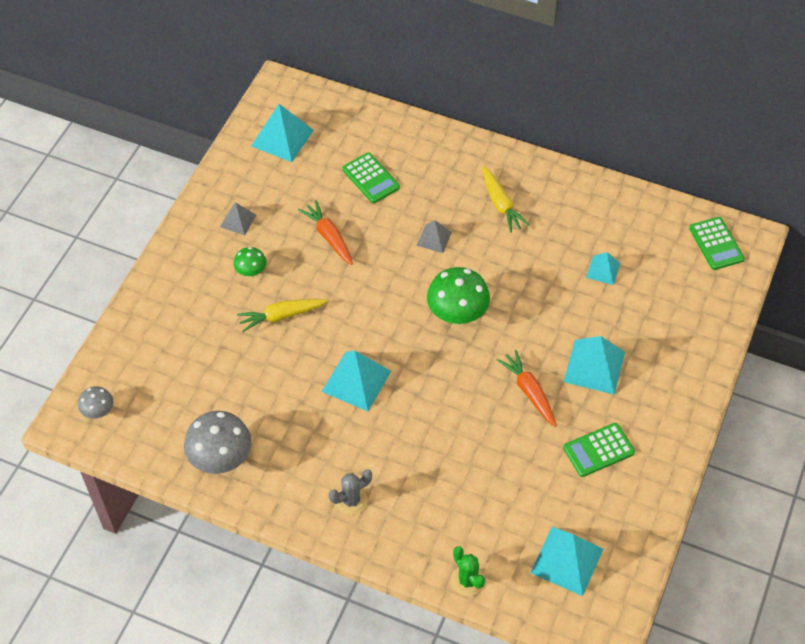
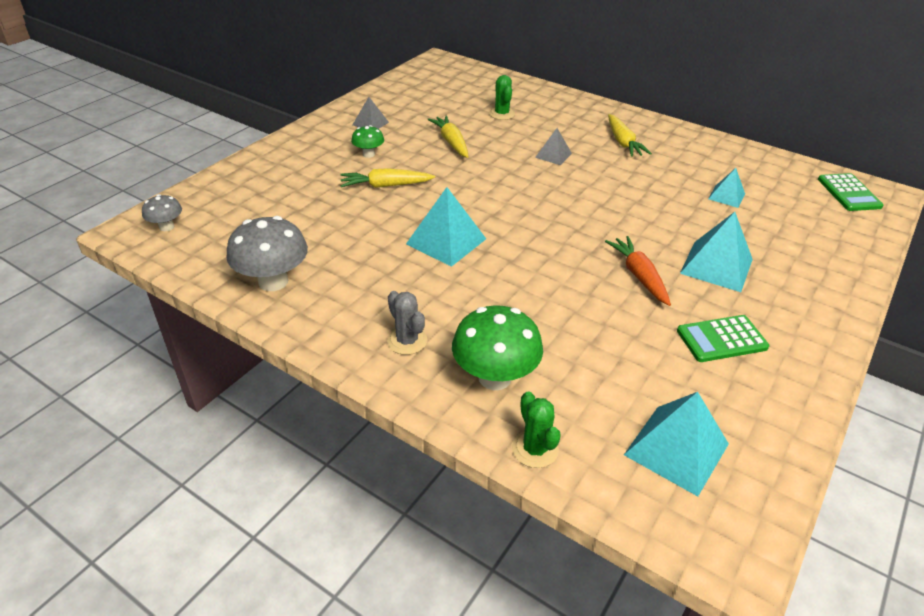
camera: 10 degrees right, 15 degrees down
(282, 138) = (430, 84): turquoise pyramid -> none
(329, 237) = (451, 142): orange carrot -> yellow carrot
(351, 500) = (407, 341): grey cactus -> grey cactus turned 75 degrees clockwise
(371, 178) = (502, 114): green calculator -> green cactus
(457, 314) = (567, 207): green mushroom -> green mushroom (495, 377)

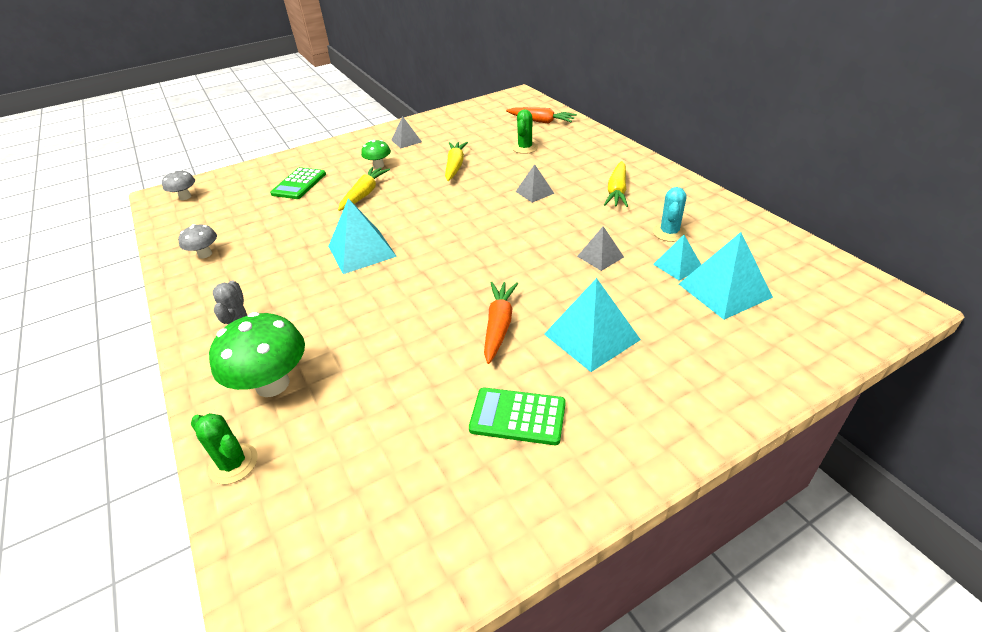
camera: 30 degrees right, 0 degrees up
(273, 281) = (205, 254): grey mushroom -> grey mushroom, size x0.54
(386, 186) = (364, 194): yellow carrot -> yellow carrot turned 90 degrees clockwise
(490, 85) = (541, 121): none -> orange carrot
(535, 449) = (233, 464): green cactus -> green cactus turned 60 degrees counterclockwise
(663, 201) = (600, 256): none -> grey pyramid
(676, 449) = (353, 517): turquoise pyramid -> turquoise pyramid (724, 290)
(696, 170) = (669, 232): none -> turquoise cactus
(849, 193) = (841, 293): green calculator -> green calculator (299, 184)

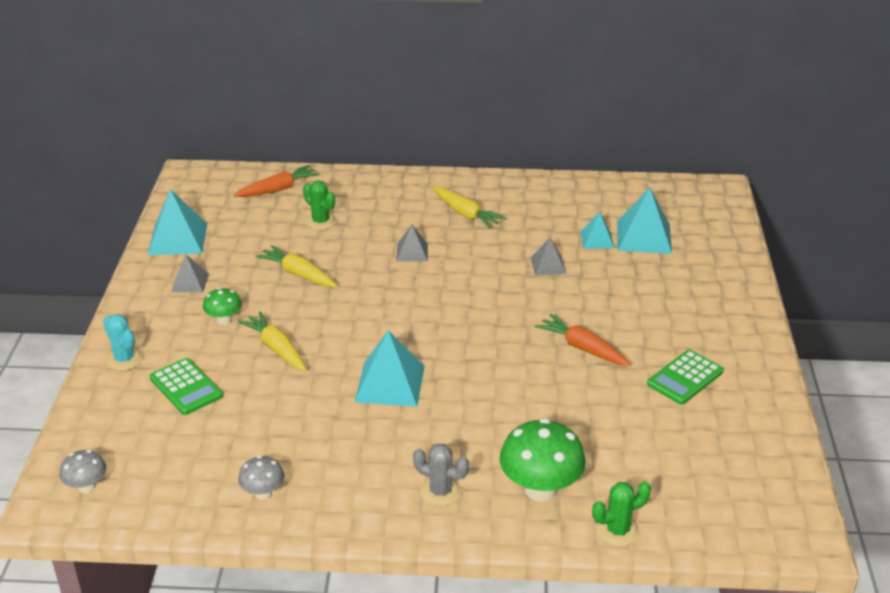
camera: 60 degrees left, 5 degrees down
(591, 336) = (636, 313): turquoise pyramid -> turquoise pyramid (178, 239)
(669, 232) = (553, 222): turquoise cactus -> turquoise cactus (124, 359)

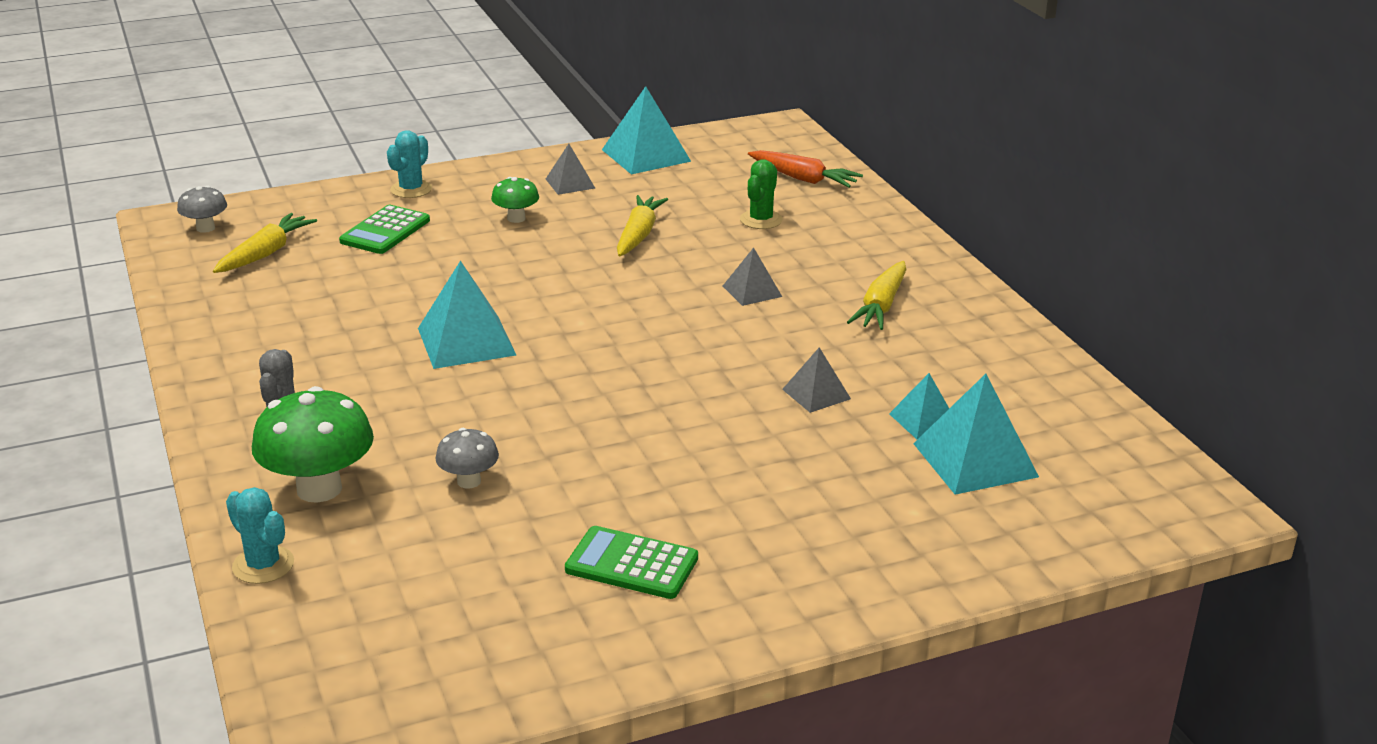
camera: 65 degrees right, 5 degrees down
(263, 493) = (234, 316): grey mushroom -> grey mushroom (469, 481)
(276, 349) = (485, 259): yellow carrot -> yellow carrot (265, 253)
(582, 348) = (639, 461): orange carrot -> none
(617, 531) = (263, 565): green cactus -> turquoise cactus

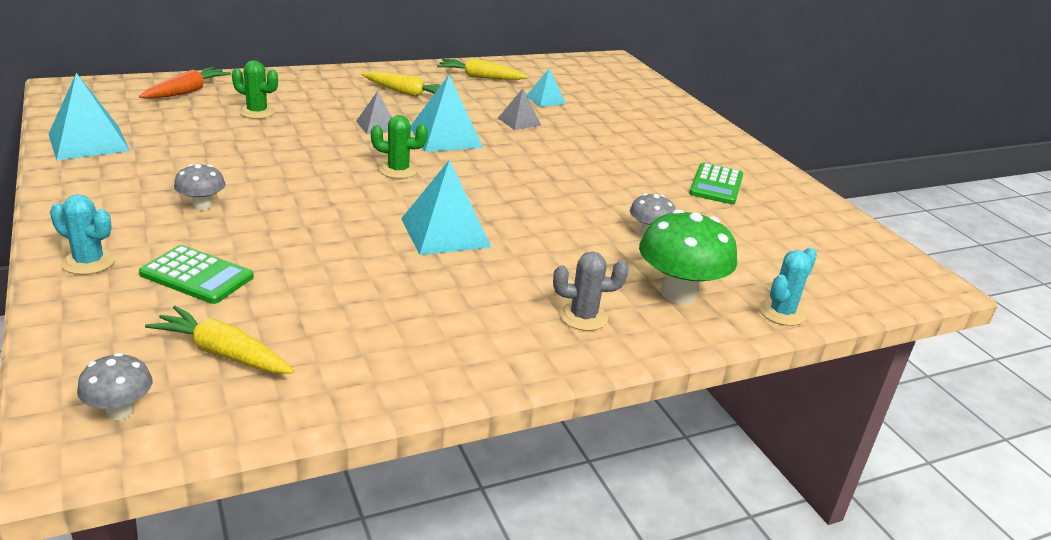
camera: 95 degrees left, 0 degrees up
(516, 218) = (202, 206): green mushroom -> grey mushroom
(570, 183) = (132, 178): grey pyramid -> none
(620, 309) = (398, 170): none -> green cactus
(638, 235) = (264, 156): yellow carrot -> yellow carrot (480, 77)
(975, 460) = (584, 94): turquoise pyramid -> turquoise pyramid (445, 137)

